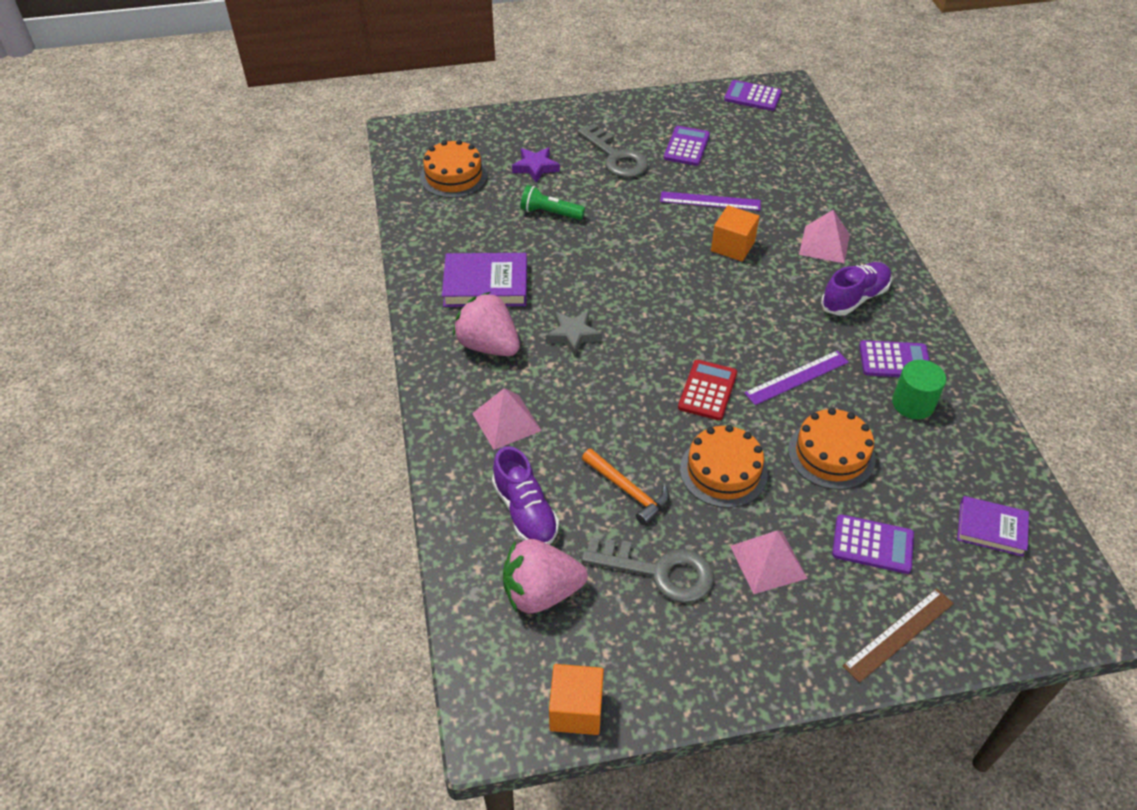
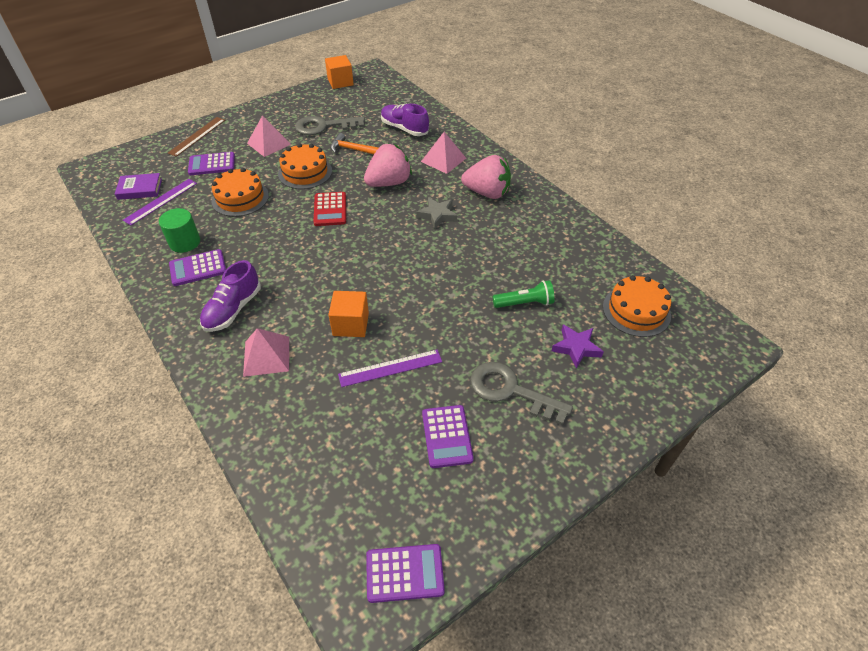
camera: 155 degrees right, 0 degrees up
(485, 285) = (523, 229): purple book -> none
(541, 592) = (377, 106): pink strawberry -> pink strawberry (389, 183)
(797, 377) = (270, 235): purple ruler -> purple ruler (161, 201)

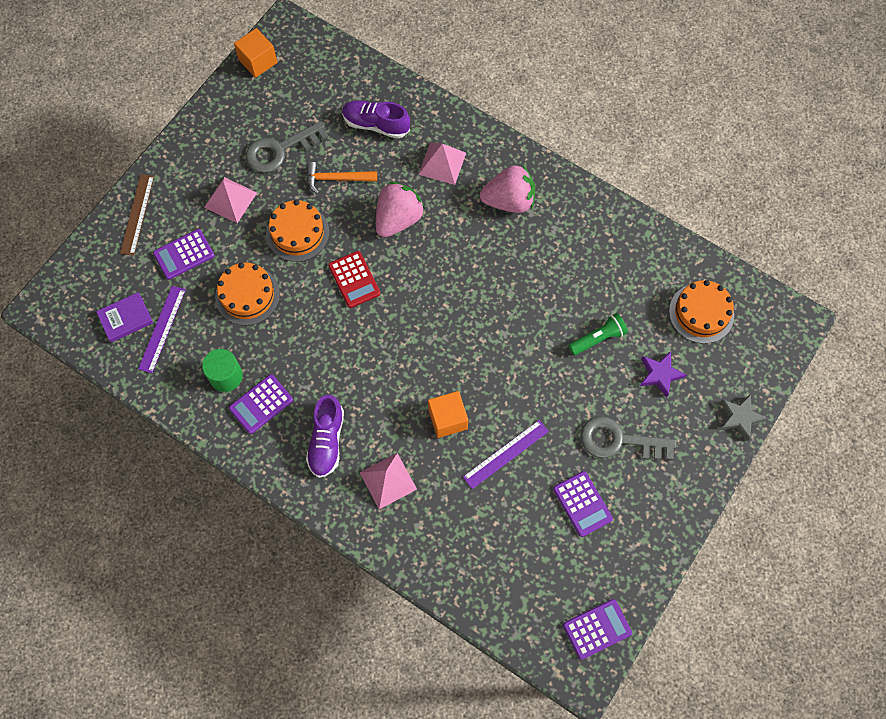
camera: 20 degrees left, 20 degrees up
(437, 215) = (470, 251): grey star -> grey star (739, 418)

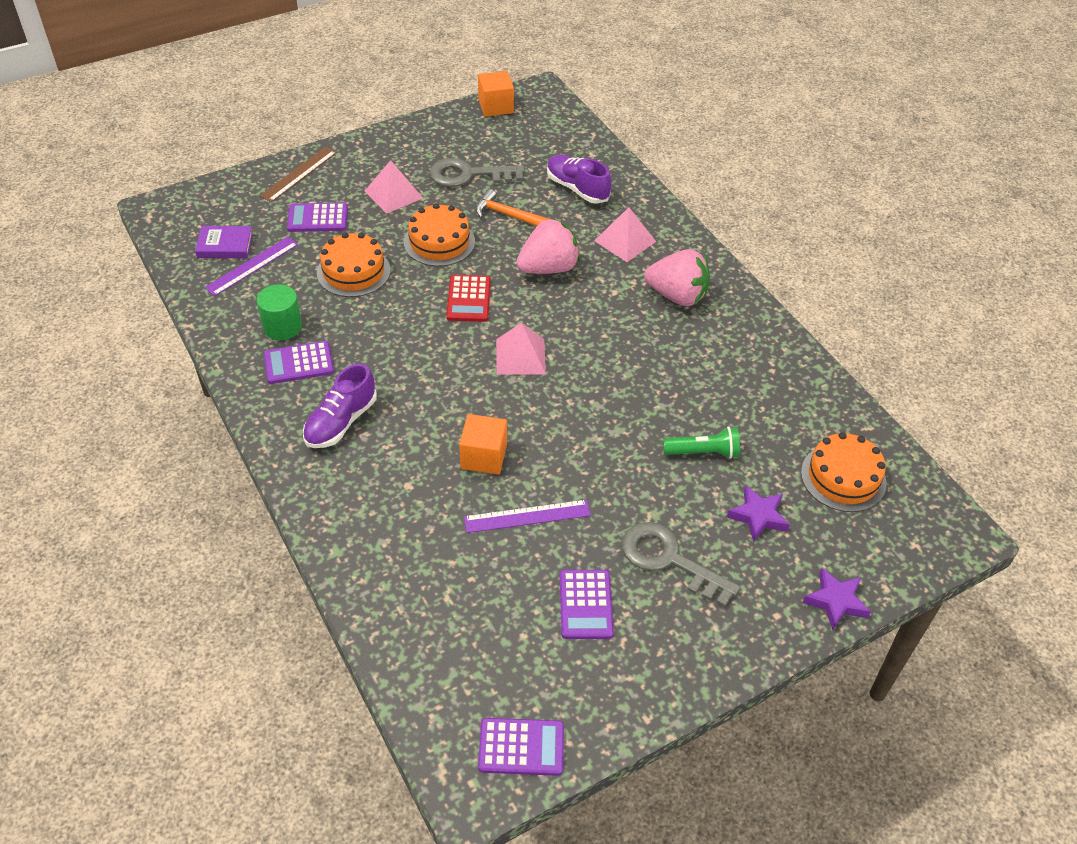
camera: 25 degrees right, 20 degrees down
(388, 480) = (379, 485): pink pyramid -> pink pyramid (520, 356)
(739, 418) = (836, 601): grey star -> purple star

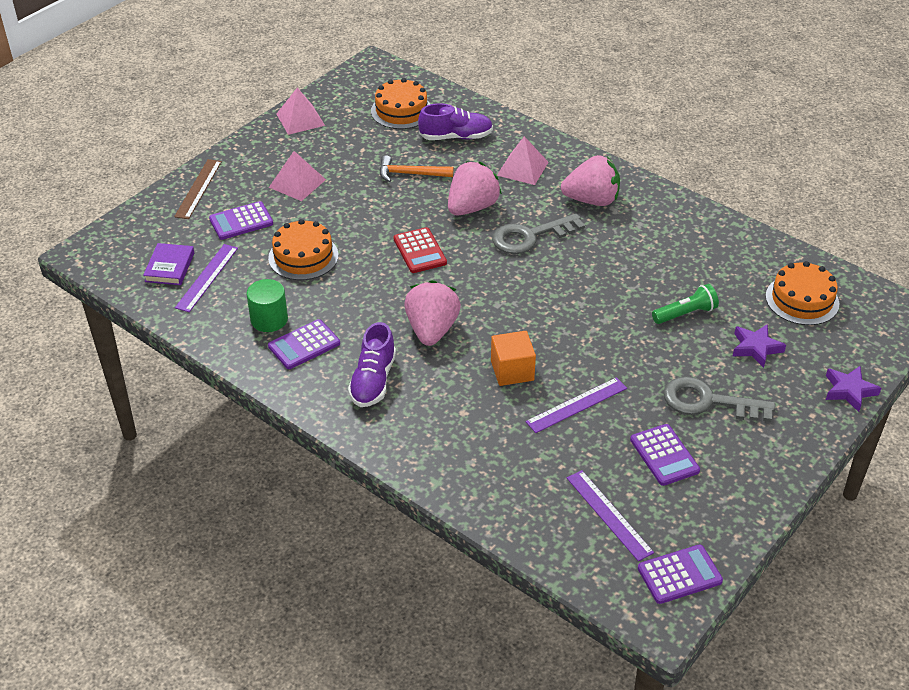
camera: 20 degrees left, 5 degrees down
(225, 245) = (170, 267): purple book -> purple book turned 60 degrees counterclockwise
(430, 386) = (432, 330): none -> pink strawberry
(439, 242) = (364, 212): orange cake -> orange cake (401, 111)
(469, 175) = (354, 150): grey key -> grey key (530, 236)
(487, 650) = (609, 514): none -> purple ruler
(495, 106) = (341, 87): orange cube -> none
(520, 356) = (493, 284): pink pyramid -> pink pyramid (300, 119)
(577, 188) = (456, 137): purple shoe -> purple shoe turned 150 degrees clockwise

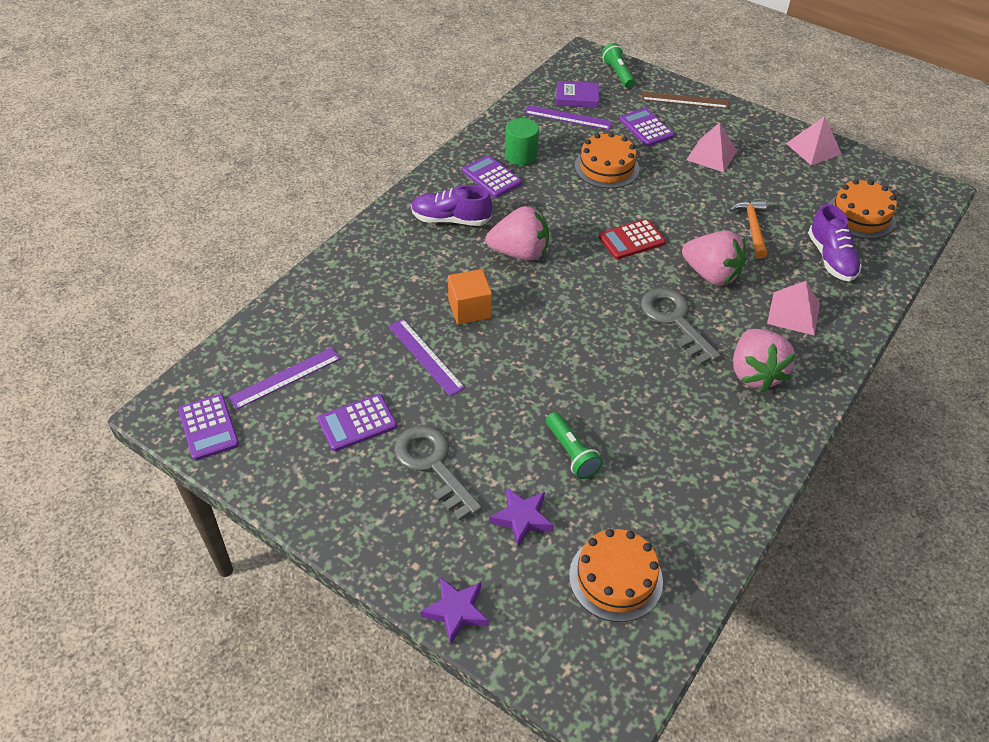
camera: 85 degrees right, 5 degrees up
(132, 231) = (617, 73): none -> green flashlight
(708, 402) = (433, 465): grey key -> grey key turned 45 degrees counterclockwise

